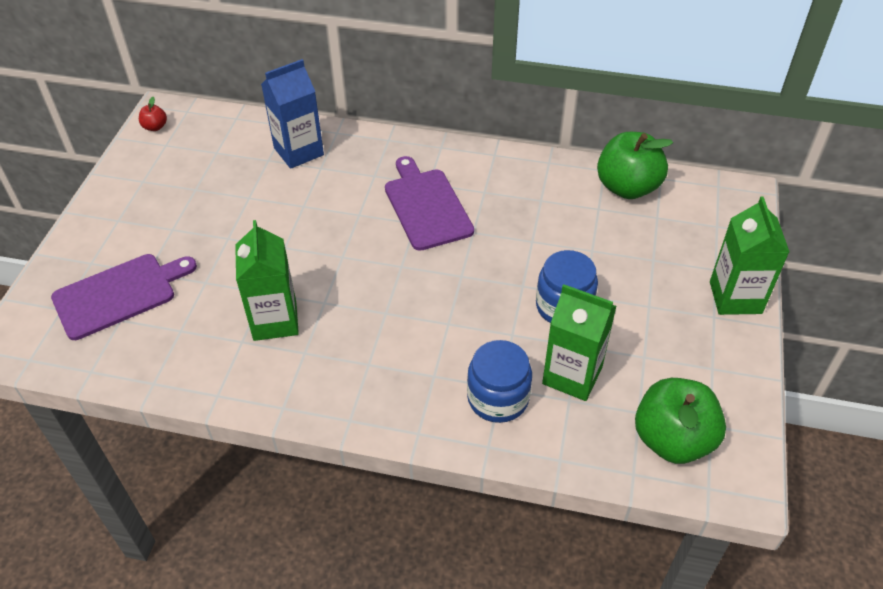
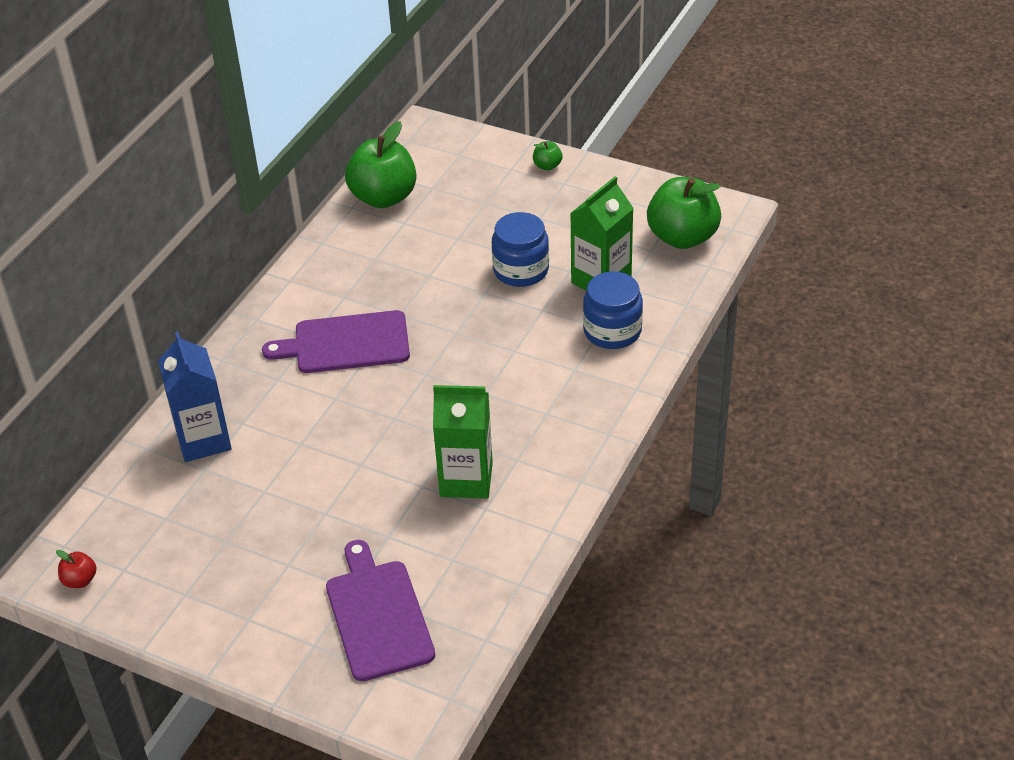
camera: 75 degrees left, 5 degrees down
(735, 297) = (547, 166): green carton -> green apple

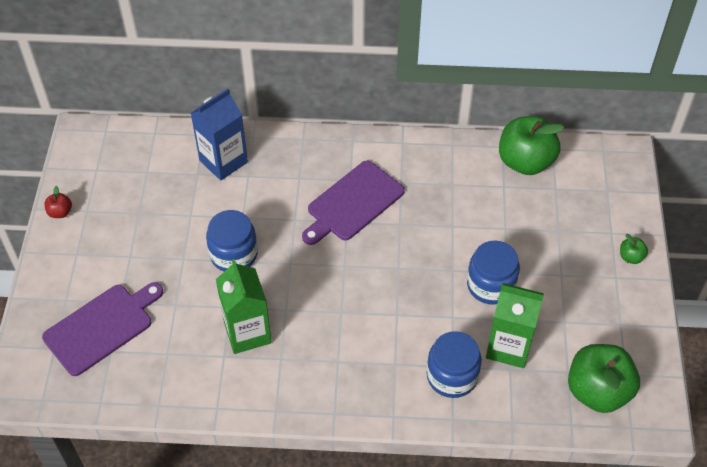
camera: 65 degrees right, 10 degrees up
(80, 580) = (80, 152): red apple -> red apple (60, 212)
(346, 343) = (353, 203): purple cutting board -> purple cutting board turned 105 degrees counterclockwise
(349, 464) = (234, 254): none -> blue jar

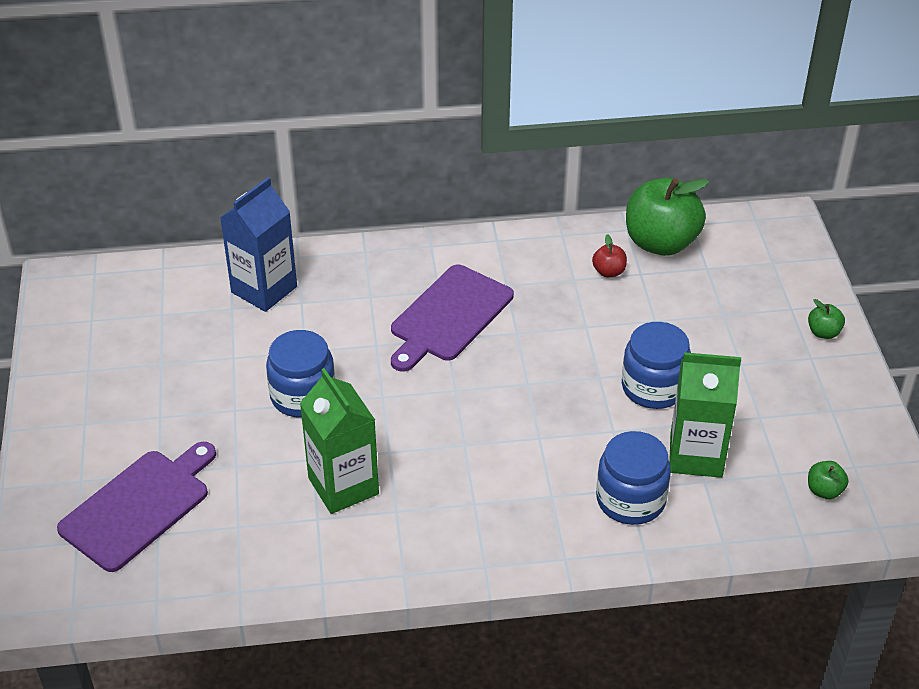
camera: 10 degrees left, 10 degrees down
(60, 212) = (51, 376): red apple -> red apple (608, 272)
(597, 391) = (824, 491): green apple -> green apple, size x0.43

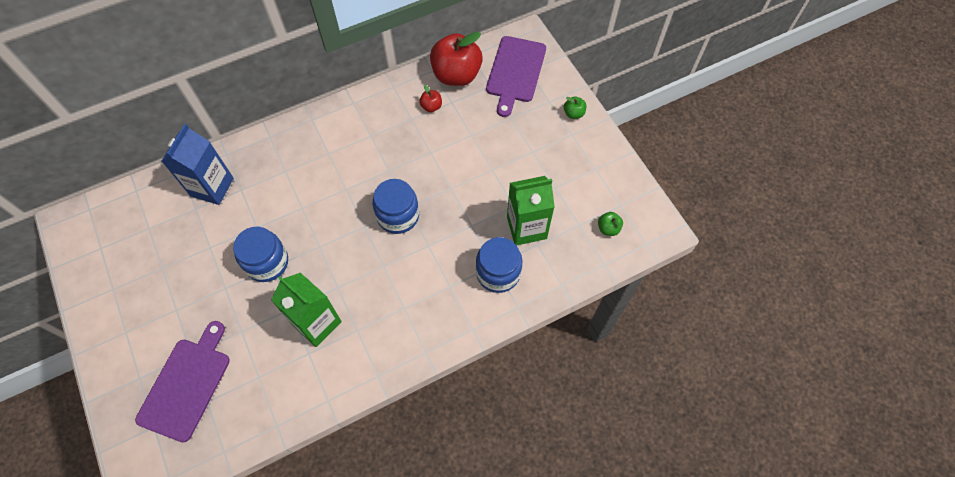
camera: 20 degrees left, 20 degrees up
(449, 316) = (342, 171): purple cutting board -> purple cutting board (515, 72)
(653, 387) = (486, 185): blue jar -> blue jar (398, 216)
(661, 243) = (456, 75): green apple -> red apple

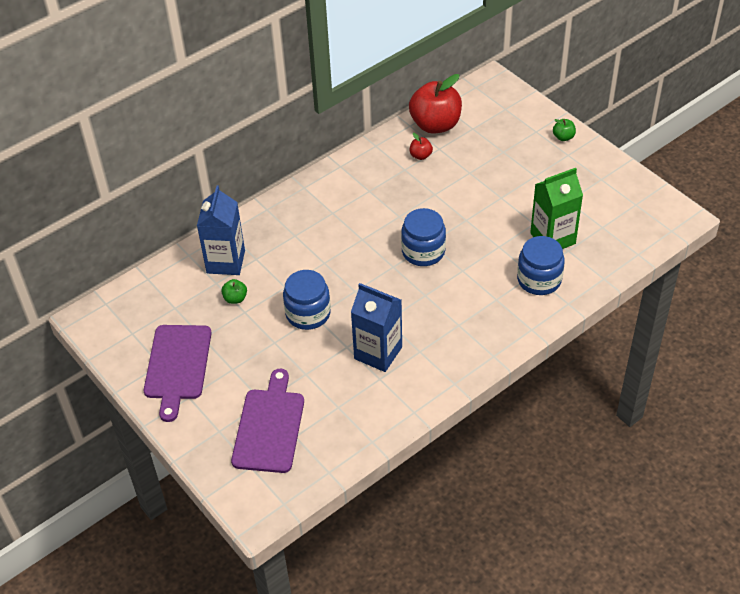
camera: 10 degrees left, 15 degrees down
(317, 323) = (378, 353): green carton -> blue carton
(515, 72) = (493, 112): purple cutting board -> purple cutting board (177, 366)
(608, 228) = (631, 225): green apple -> green apple (235, 298)

